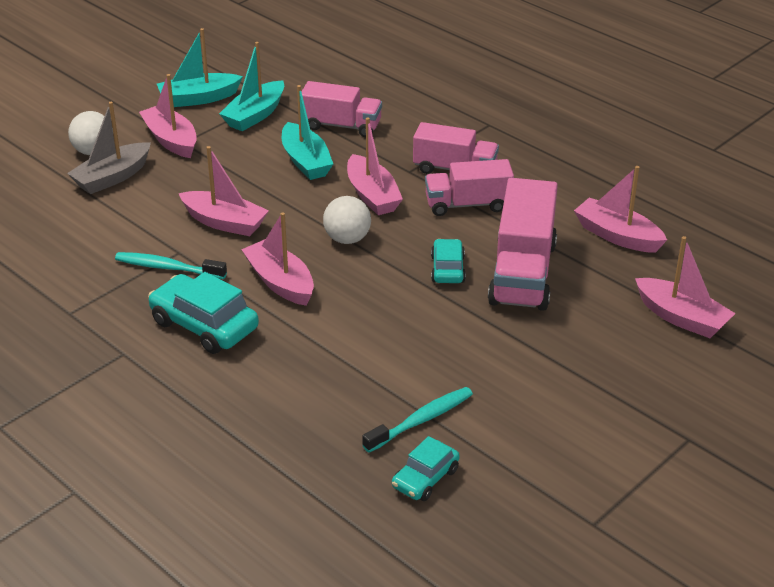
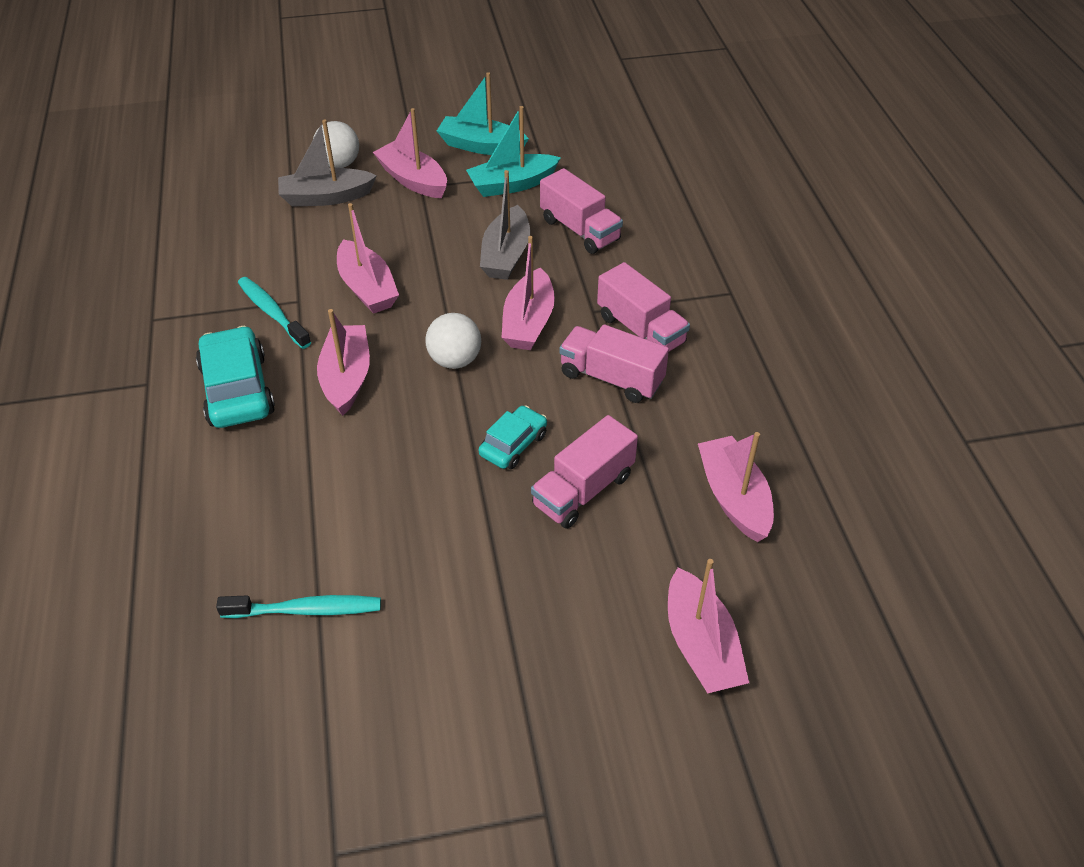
camera: 35 degrees right, 10 degrees up
(171, 140) = (413, 180): pink boat -> pink boat turned 45 degrees counterclockwise
(305, 161) = (506, 255): turquoise boat -> grey boat
(425, 478) = (239, 682): turquoise car -> none
(522, 273) = (583, 490): pink truck -> pink truck, size x0.65

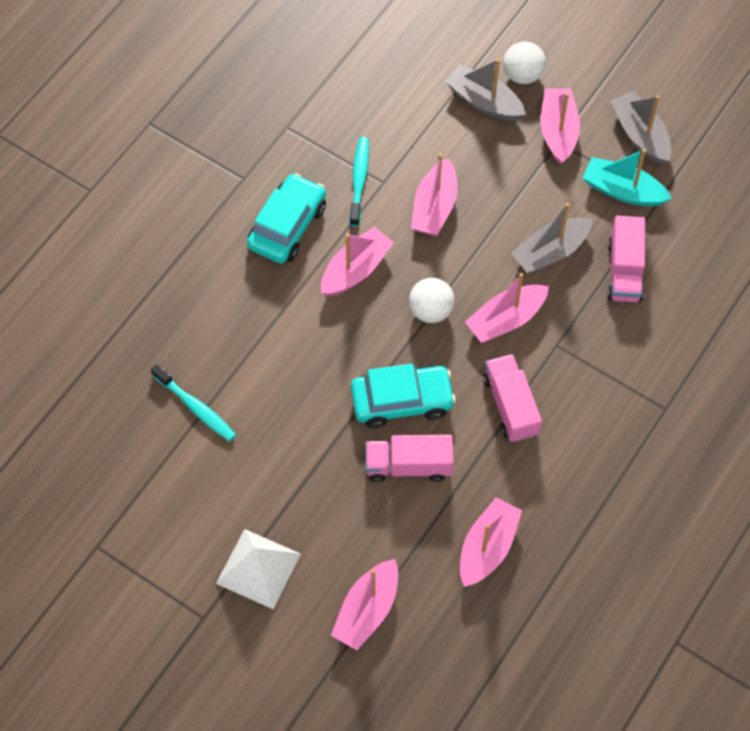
camera: 45 degrees right, 15 degrees up
(481, 146) = (640, 135): turquoise boat -> grey boat
(513, 445) = (402, 401): turquoise car -> turquoise car, size x1.69
(548, 705) = (258, 568): none -> white pyramid
(640, 330) = (570, 386): pink truck -> none

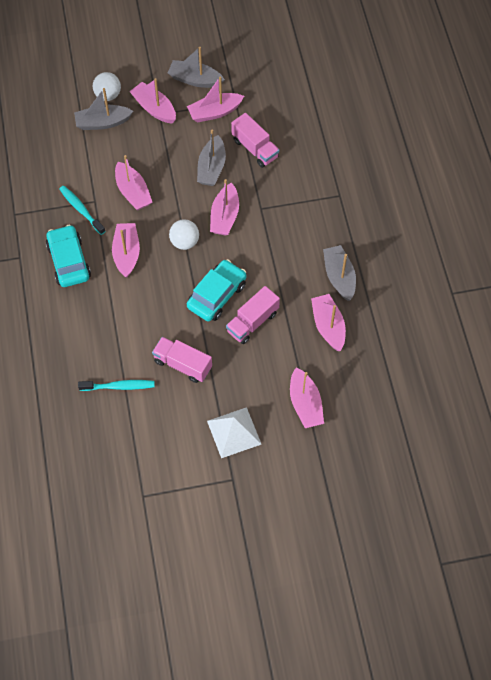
camera: 45 degrees left, 0 degrees up
(510, 406) = (269, 254): pink truck -> pink truck (182, 365)
(561, 503) = (339, 277): none -> grey boat
(622, 191) = (214, 112): turquoise boat -> pink boat

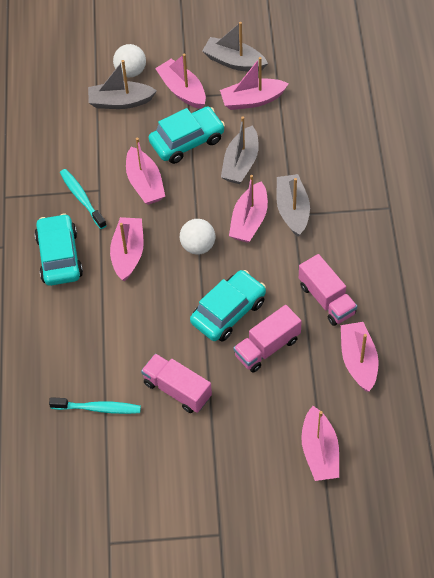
camera: 10 degrees right, 5 degrees down
(164, 152) = (187, 141): none -> turquoise car
(234, 432) = (228, 477): white pyramid -> none
(255, 148) = (295, 145): pink truck -> pink truck (326, 299)
(339, 277) = (378, 303): grey boat -> grey boat (292, 210)

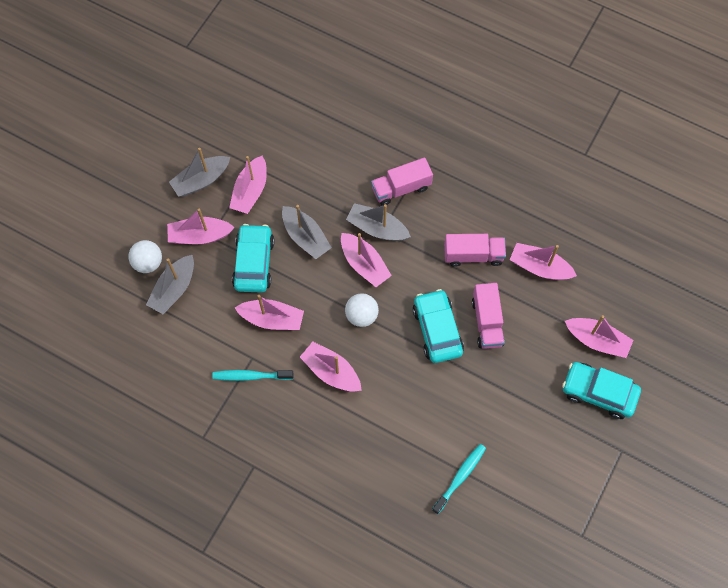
camera: 60 degrees left, 10 degrees up
(59, 256) = (296, 426): turquoise car -> turquoise car (598, 392)
(177, 390) = (482, 408): pink truck -> pink truck (401, 188)

